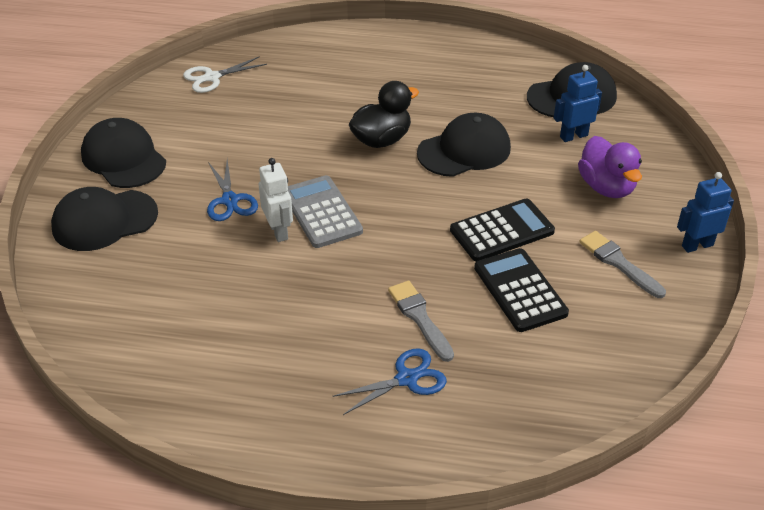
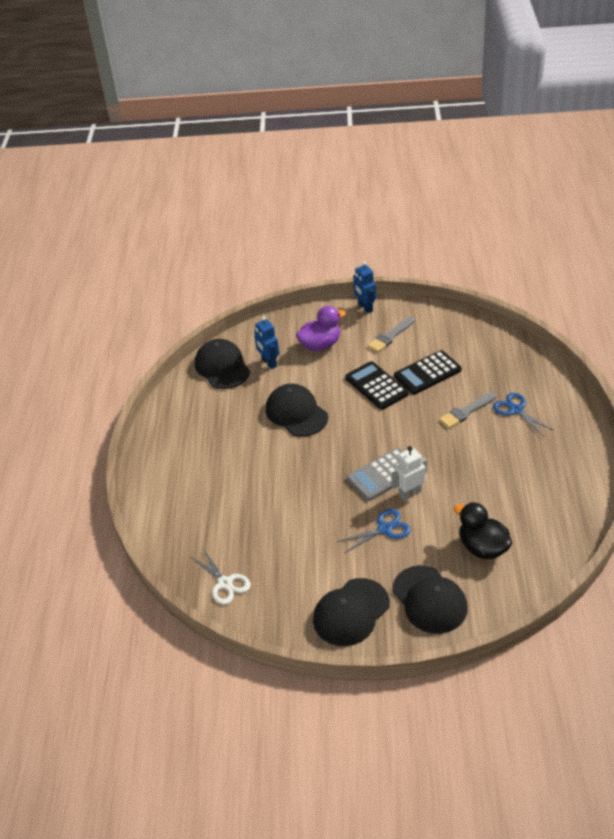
camera: 95 degrees left, 0 degrees up
(381, 140) = (293, 458): black duck -> black duck (482, 548)

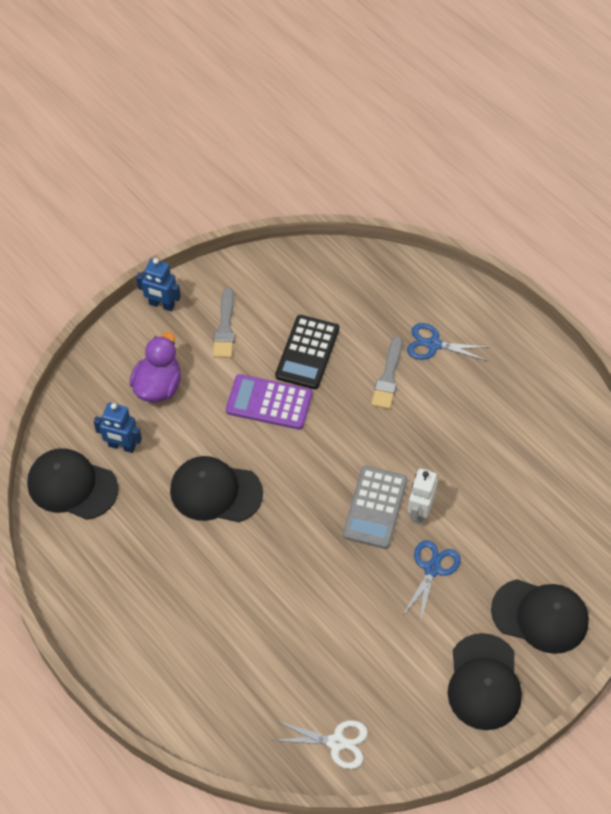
camera: 45 degrees left, 15 degrees up
(376, 386) = (269, 402): black calculator -> purple calculator
(482, 548) = (537, 526): black duck -> none

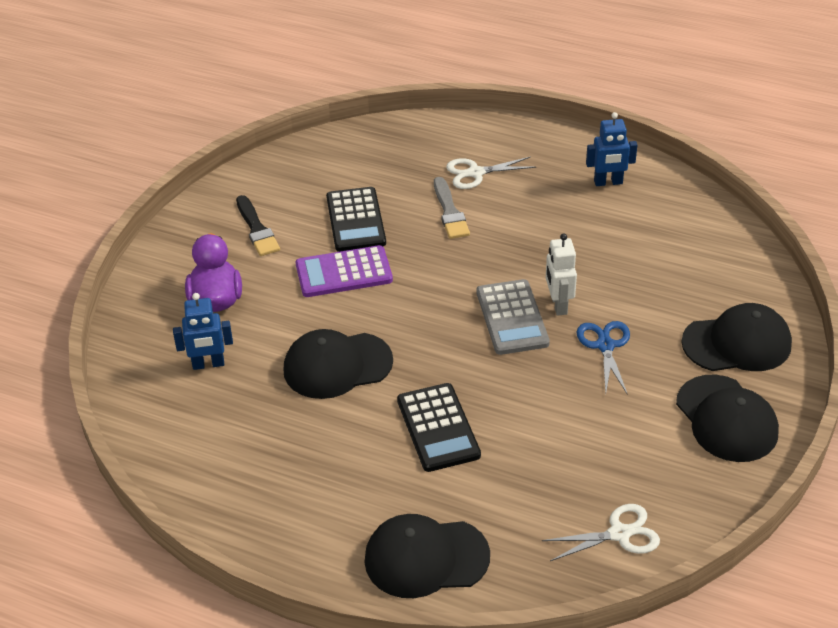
camera: 25 degrees left, 15 degrees down
(72, 485) = (173, 419): black cap -> black cap (426, 558)
(161, 305) = (177, 233): blue robot -> blue robot (608, 182)
(225, 327) = (257, 229): grey brush -> black brush
(258, 585) = (438, 428): none -> black calculator
(433, 344) = (475, 173): blue scissors -> white scissors

